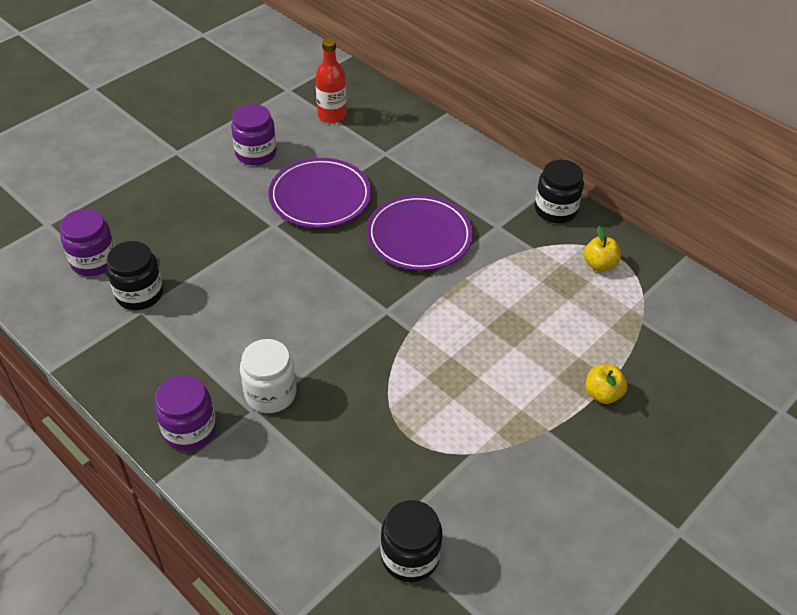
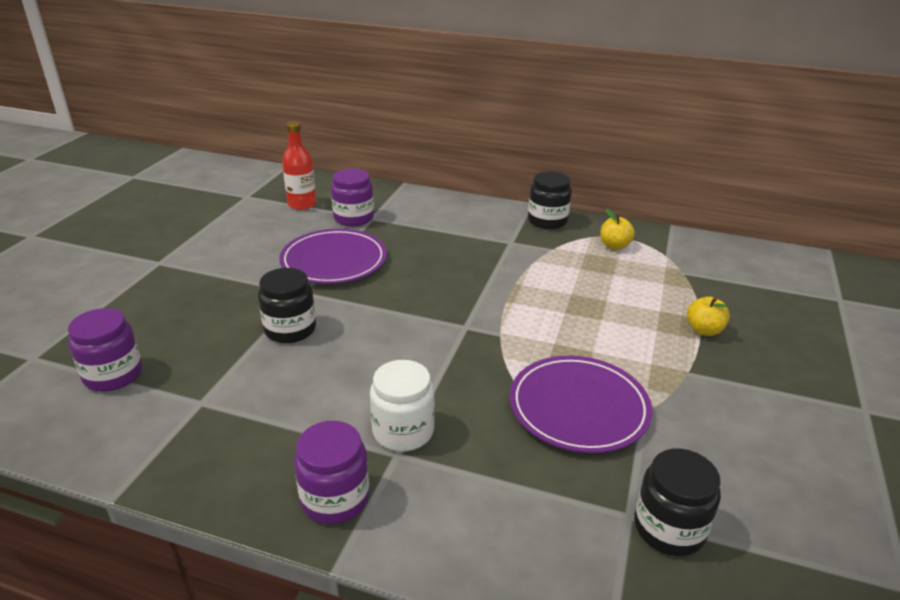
camera: 25 degrees left, 15 degrees down
(139, 294) = (189, 388): black jar -> black jar (290, 329)
(256, 153) = (245, 245): purple jar -> purple jar (353, 218)
(419, 236) = (449, 265): purple plate -> purple plate (578, 407)

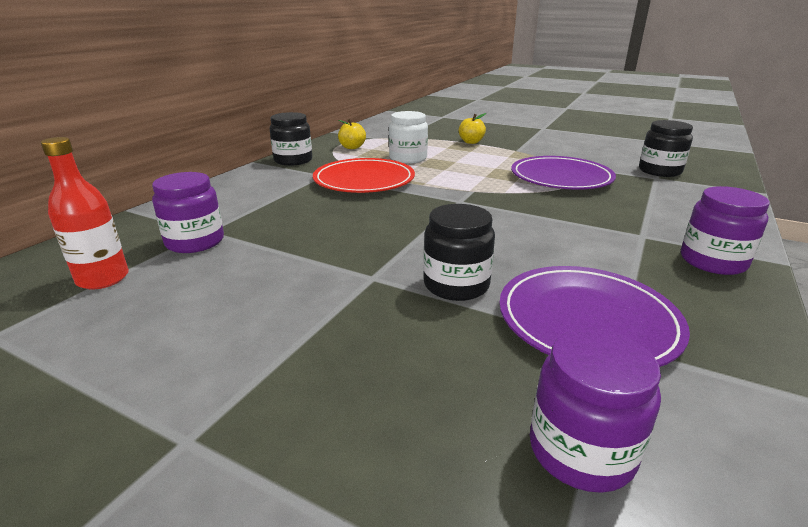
camera: 80 degrees left, 5 degrees down
(334, 261) = (303, 256): purple plate -> purple plate (587, 320)
(403, 431) = (613, 232): white jar -> white jar (408, 158)
(505, 266) = (364, 180): none -> red plate

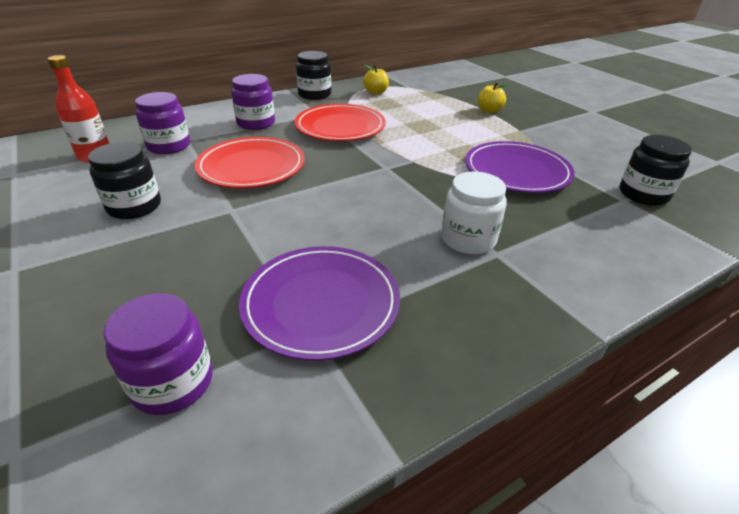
camera: 30 degrees right, 10 degrees up
(329, 234) = (251, 167): none -> red plate
(408, 158) = (405, 115): white jar -> white jar (468, 239)
(456, 285) = (274, 237): black jar -> black jar (134, 206)
(712, 261) = (522, 303): purple jar -> purple jar (256, 123)

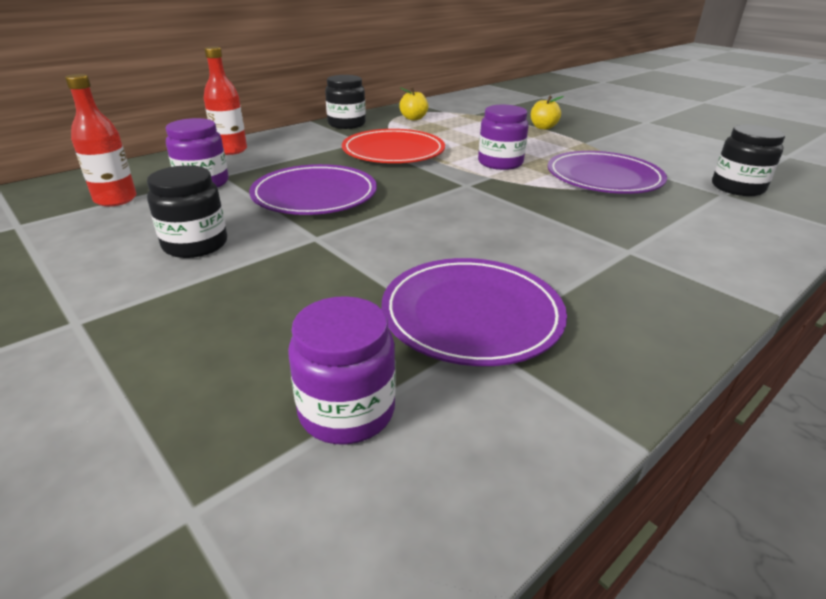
camera: 10 degrees left, 5 degrees down
(206, 115) = (231, 150): none -> red bottle
(251, 167) = (314, 195): red plate -> purple plate
(256, 123) = (295, 154): purple jar -> purple jar (500, 163)
(468, 239) = (591, 241): white jar -> none

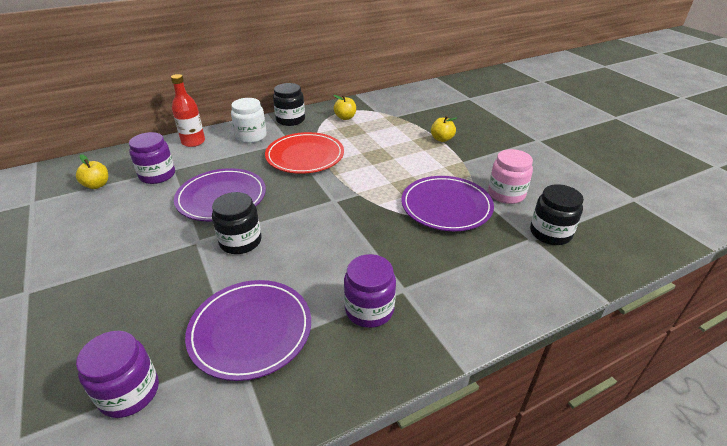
camera: 15 degrees right, 5 degrees up
(115, 199) = (97, 185): red bottle -> yellow apple
(195, 244) = (122, 236): black jar -> black jar (240, 241)
(307, 140) = (251, 136): none -> white jar
(500, 163) = (376, 179): purple jar -> purple jar (369, 310)
(658, 163) = (506, 194): none -> pink jar

